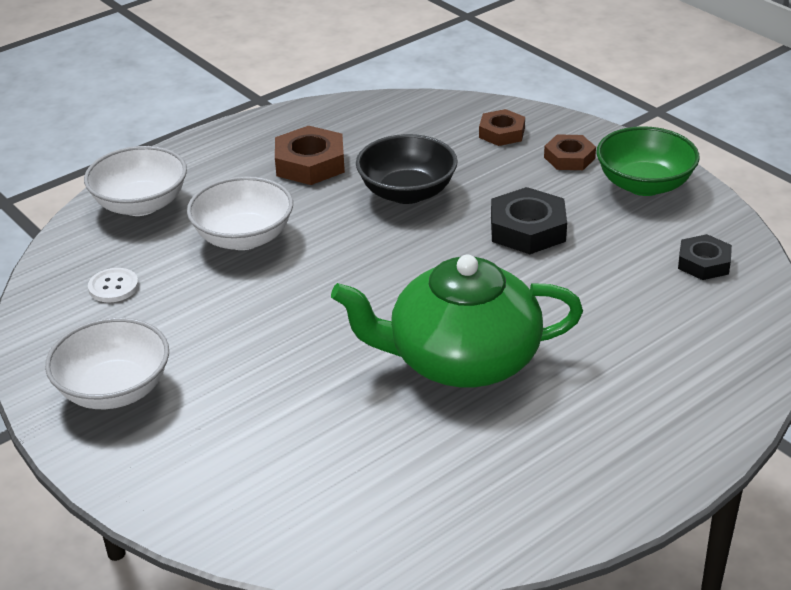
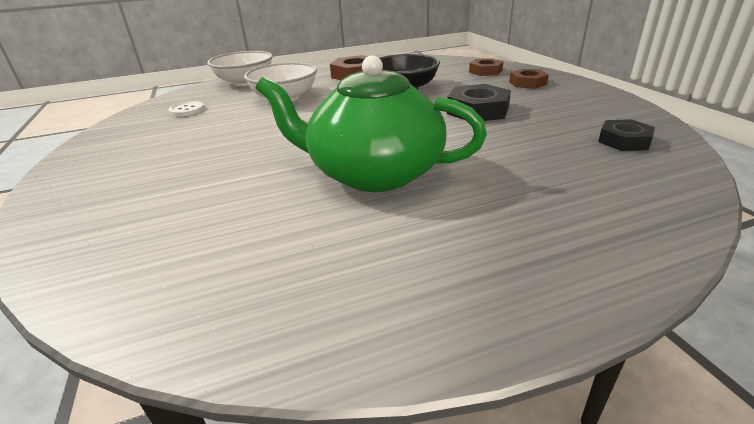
camera: 20 degrees right, 5 degrees down
(114, 390) = (118, 155): white bowl -> none
(644, 184) = (581, 98): green bowl -> none

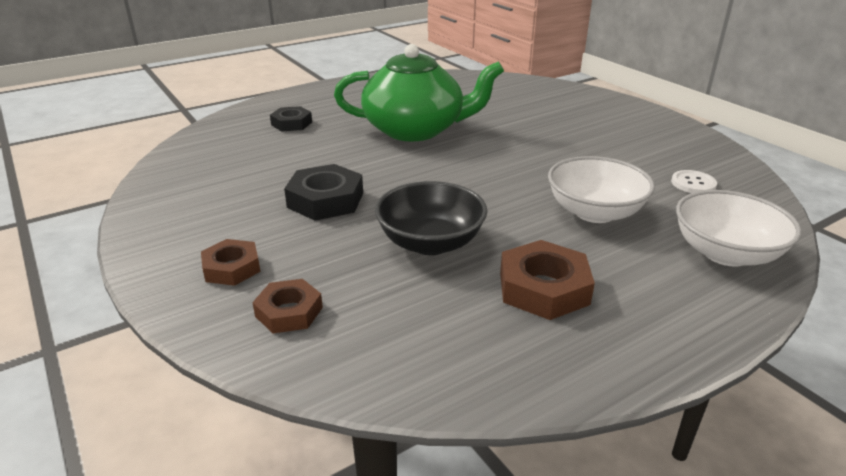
camera: 165 degrees right, 0 degrees up
(624, 141) = (201, 167): black nut -> black nut (291, 123)

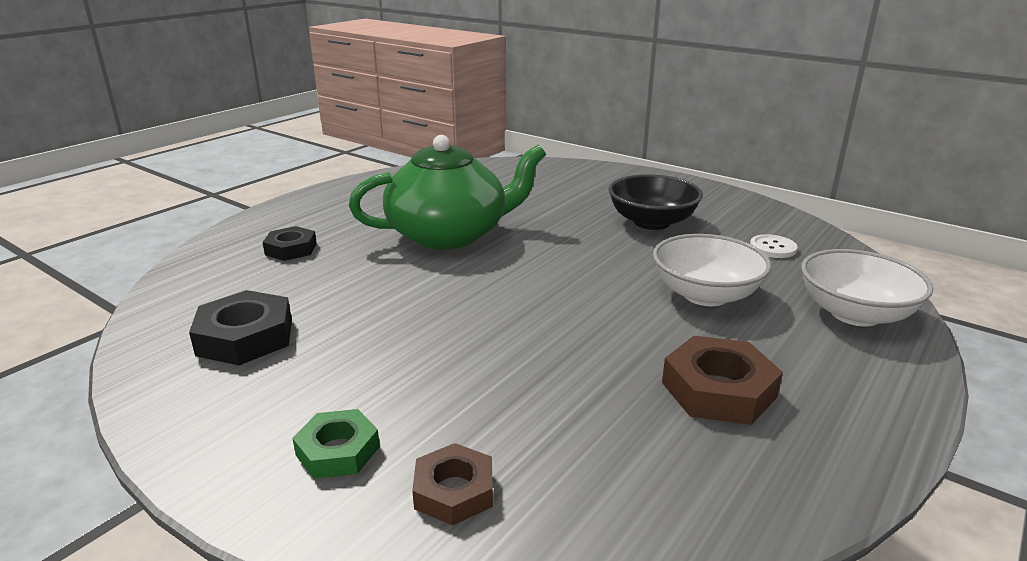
camera: 20 degrees left, 5 degrees down
(232, 268) = (337, 451): brown nut -> green nut
(325, 200) = (401, 337): black nut -> black nut (245, 337)
(430, 243) = (561, 364): black bowl -> black bowl (652, 222)

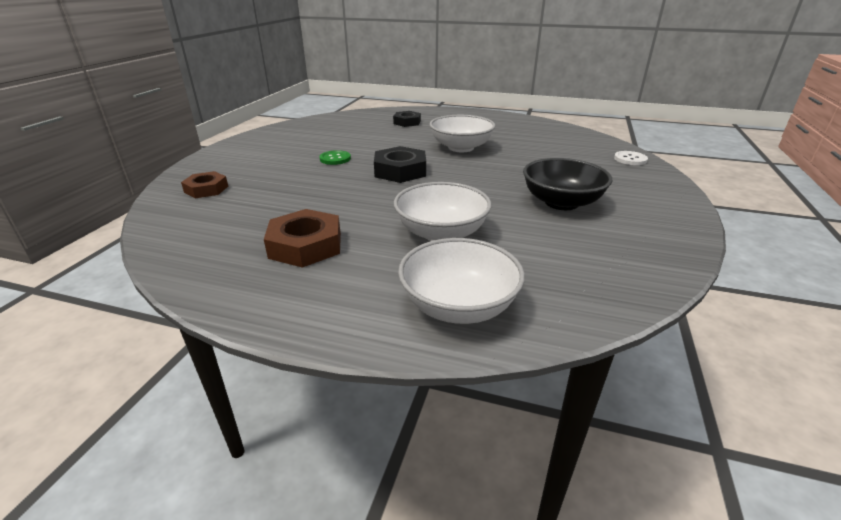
camera: 70 degrees right, 5 degrees up
(245, 337) = (316, 133): black nut -> black nut (400, 171)
(337, 451) = (234, 165): green nut -> none
(406, 333) = (335, 159): none -> green button
(449, 234) = (461, 148): green teapot -> white bowl
(772, 248) = (571, 260): white button -> white button (630, 159)

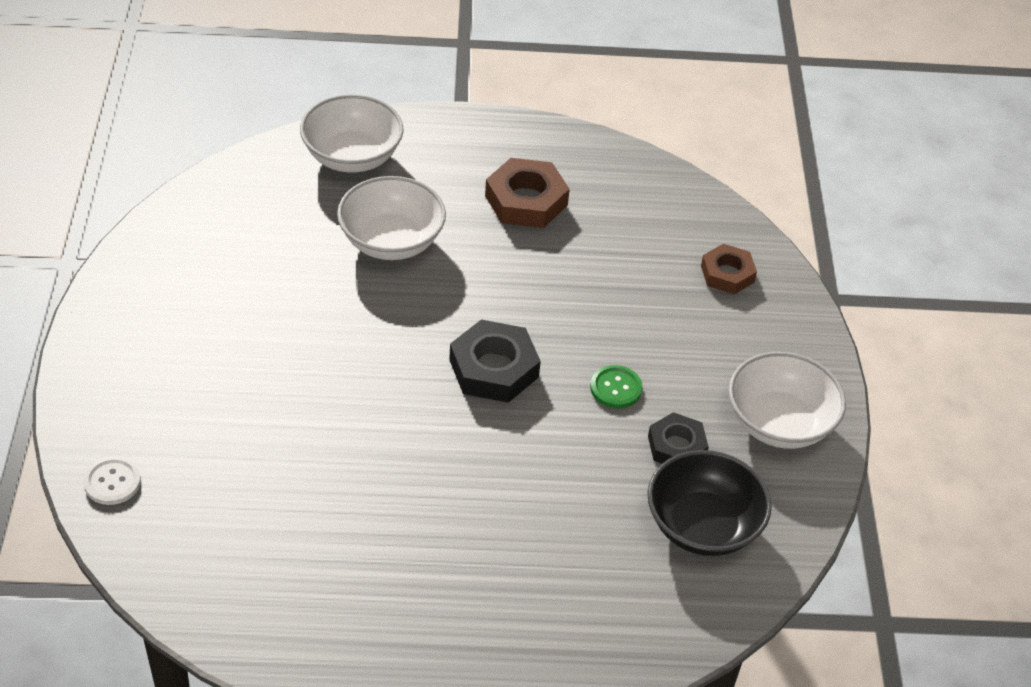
camera: 160 degrees right, 15 degrees up
(407, 122) = (569, 584): black nut -> black nut (676, 446)
(461, 148) = (419, 472): white bowl -> white bowl (779, 423)
(561, 202) = (249, 325): black bowl -> black bowl (703, 526)

